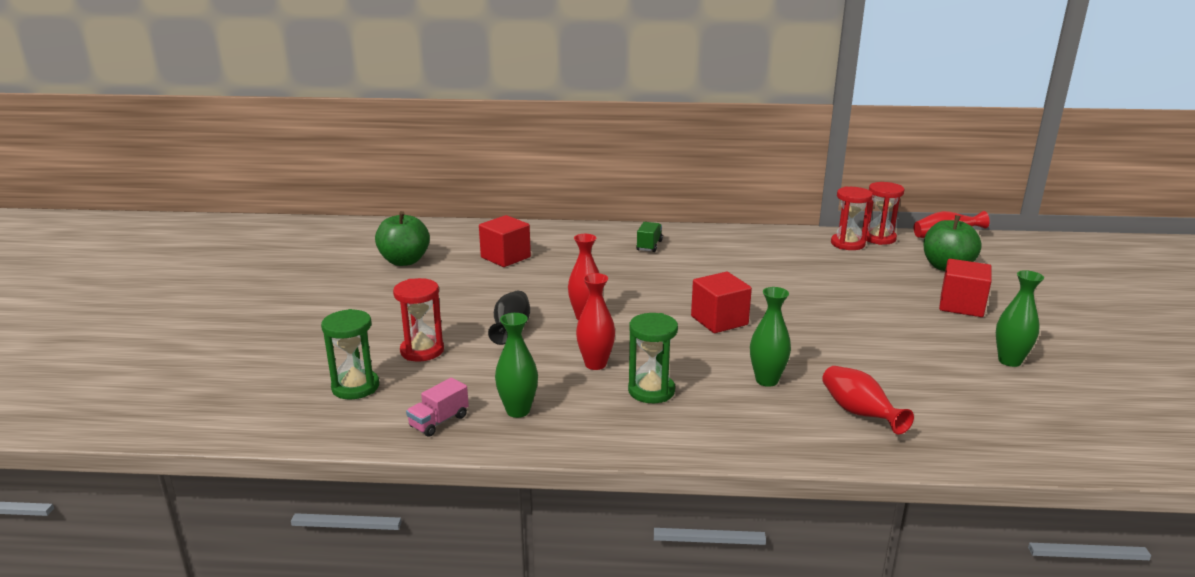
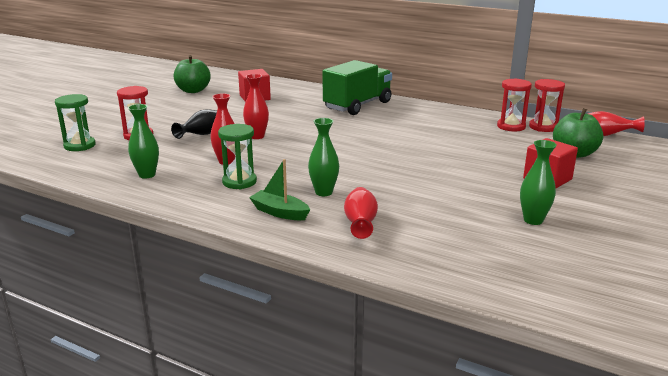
camera: 25 degrees right, 0 degrees up
(439, 421) = (98, 170): pink truck -> none
(649, 246) = (357, 105): green truck -> green truck, size x2.40
(719, 320) = (342, 154): red cube -> none
(754, 422) = (280, 212): none -> green boat

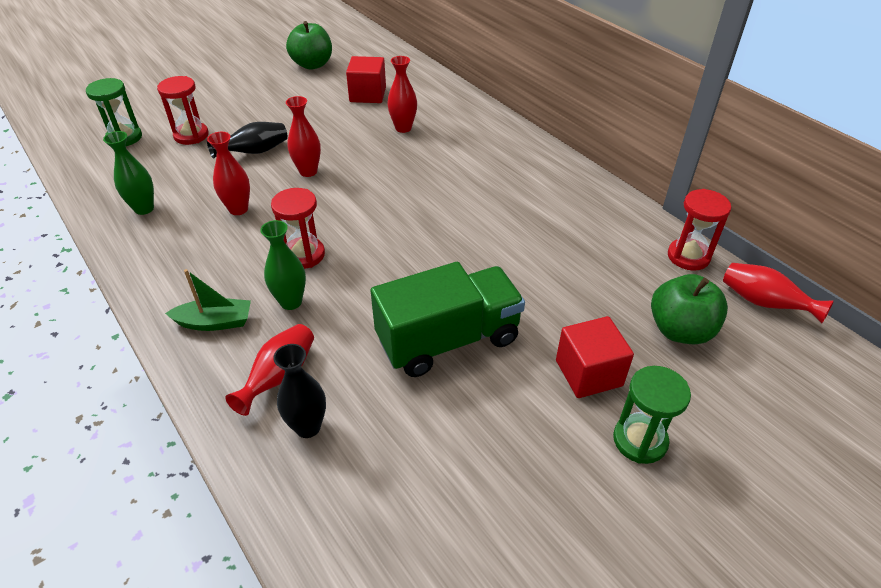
camera: 25 degrees right, 20 degrees up
(239, 182) = (221, 251): green hourglass -> green hourglass (640, 440)
(280, 212) = (215, 322): green boat -> green boat turned 120 degrees clockwise
(301, 108) = (403, 128): none -> red vase
(357, 105) = (475, 141): green truck -> green truck (448, 339)
(409, 239) = (308, 427): none -> black vase
(511, 126) = (641, 242): red hourglass -> red hourglass (304, 255)
(533, 220) = (490, 451): green vase -> none

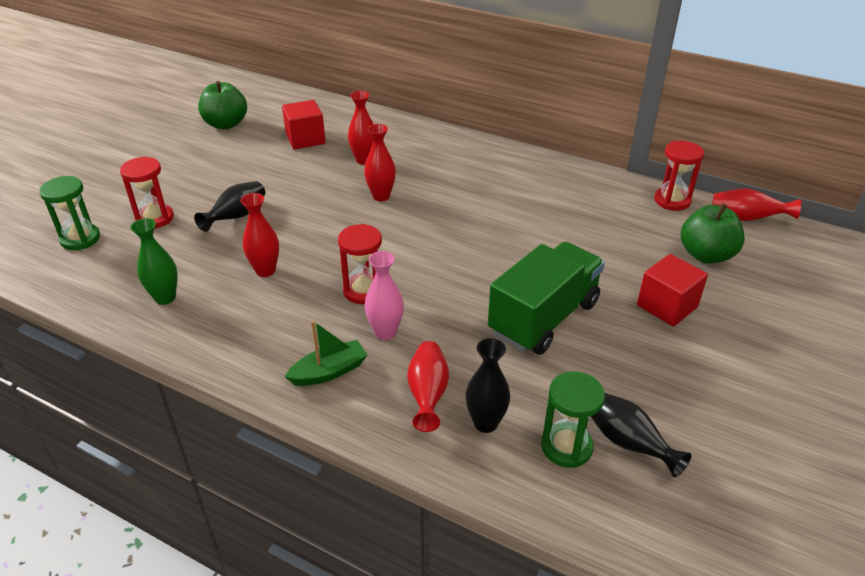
camera: 25 degrees left, 5 degrees down
(291, 302) = (385, 332): green vase -> pink vase
(308, 171) = (306, 220): red vase -> red vase (381, 196)
(427, 506) = (627, 442): none -> black vase
(640, 440) = (737, 340): green hourglass -> green hourglass (566, 447)

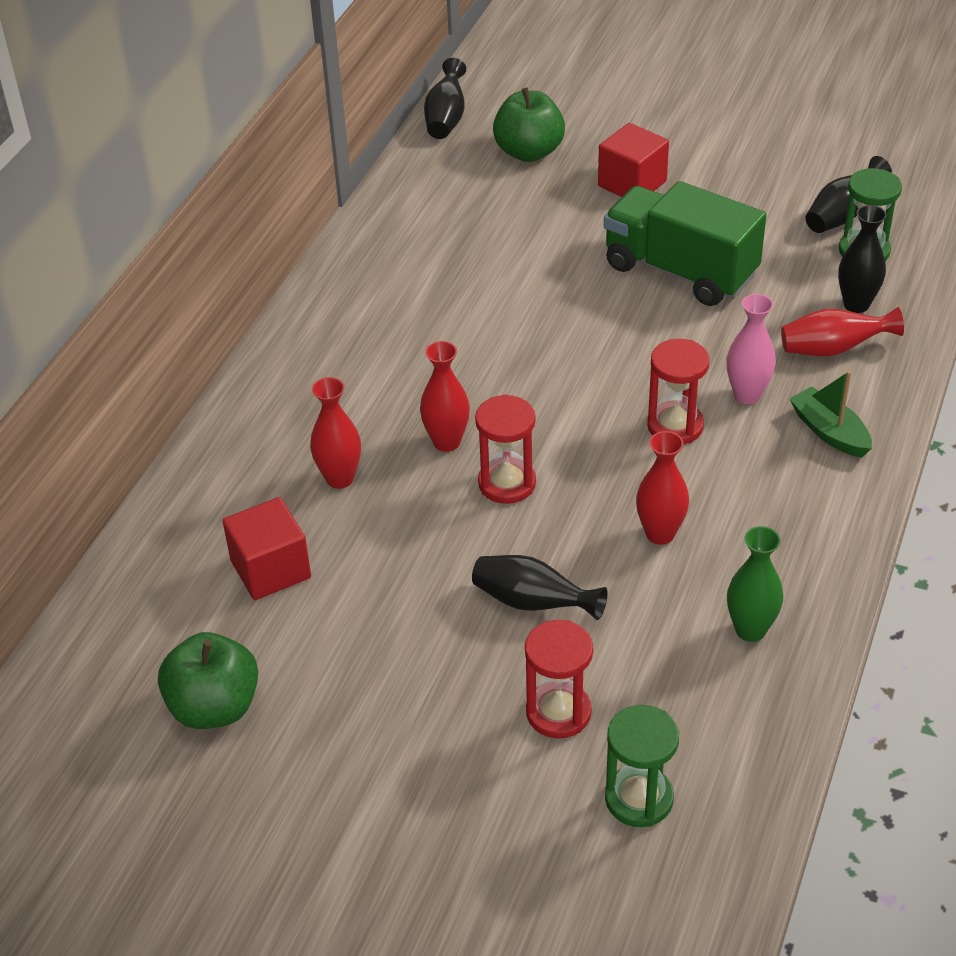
camera: 95 degrees left, 5 degrees up
(672, 201) = (415, 171): red hourglass -> red hourglass (507, 483)
(746, 218) = (446, 118): red vase -> black vase

